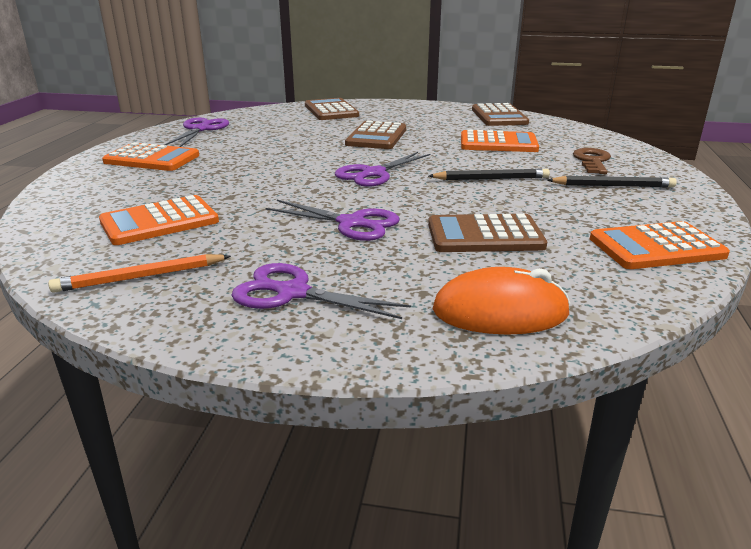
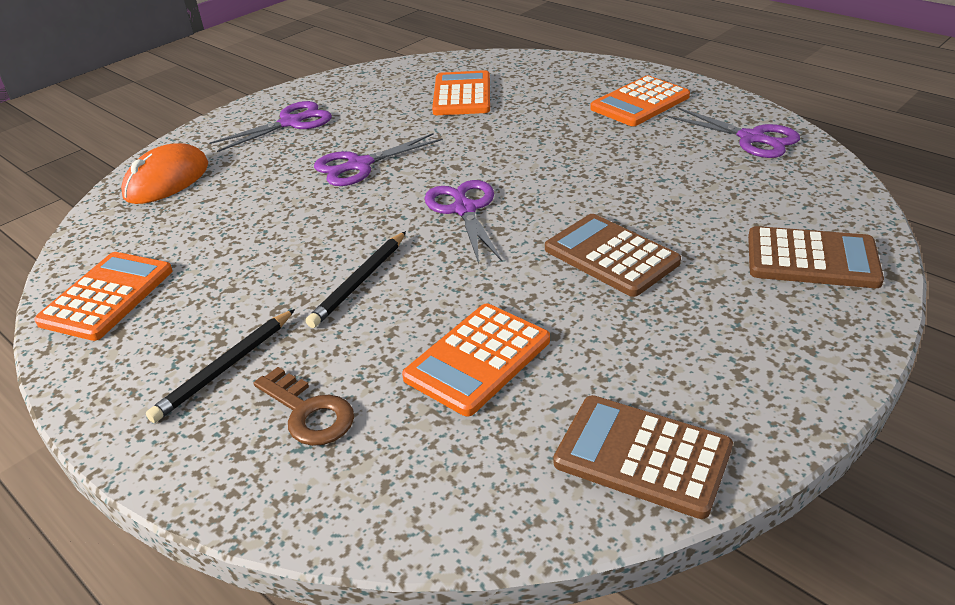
camera: 125 degrees right, 10 degrees up
(140, 277) = (378, 84): orange pencil -> none
(485, 235) = (254, 218): brown calculator -> none

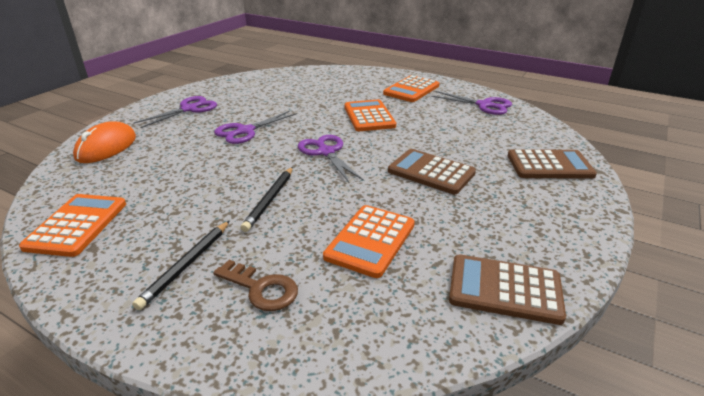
camera: 15 degrees left, 5 degrees down
(462, 95) = (300, 89): orange calculator -> orange calculator (369, 116)

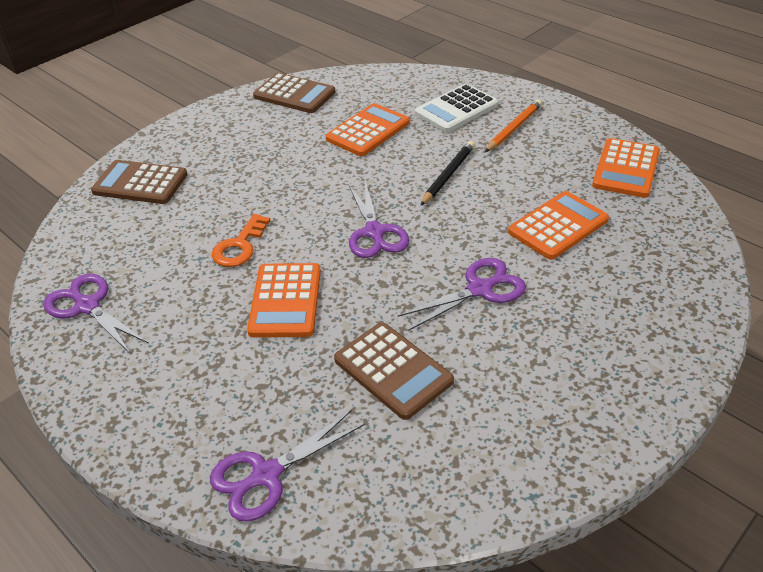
camera: 165 degrees left, 10 degrees up
(106, 147) = (672, 278): orange mouse -> none
(186, 265) = (514, 128): black pencil -> orange pencil
(189, 109) = (587, 367): purple scissors -> purple scissors (266, 474)
(261, 289) = (456, 109): brown key -> white calculator
(411, 90) = (163, 377): orange calculator -> orange calculator (558, 226)
(421, 136) = (239, 246): none -> orange key
(431, 172) = (271, 189): brown calculator -> brown calculator (393, 370)

